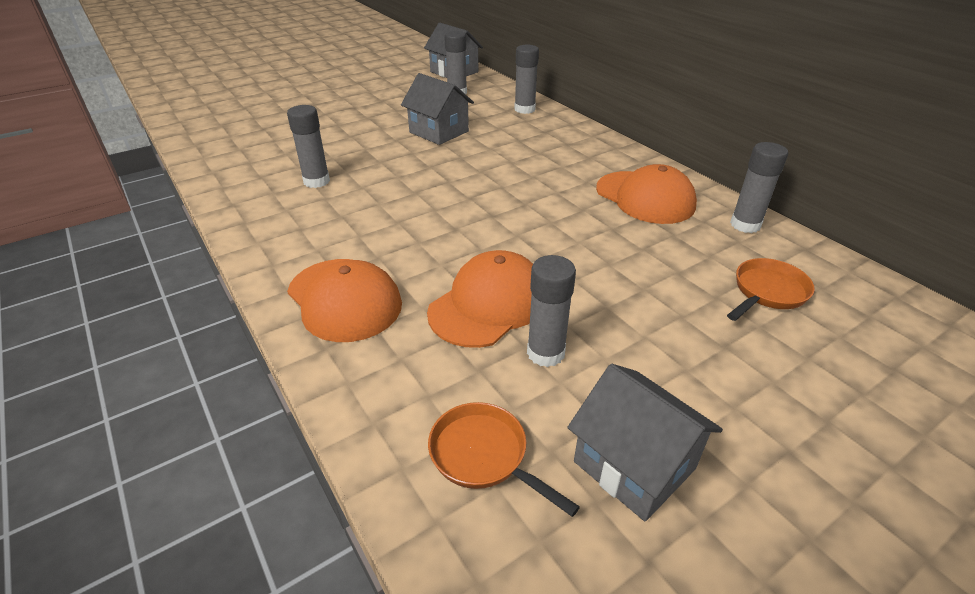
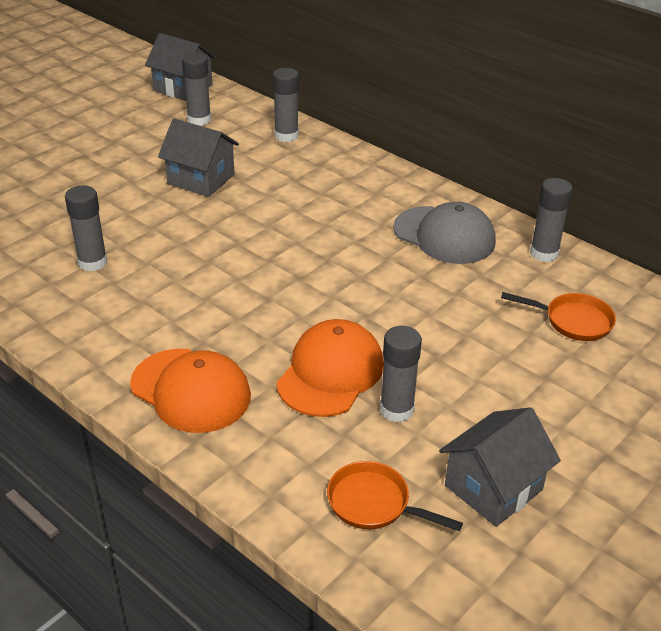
camera: 15 degrees left, 0 degrees up
(634, 465) = (493, 488): grey house -> grey house turned 75 degrees counterclockwise
(645, 197) = (444, 235): orange cap -> grey cap
(767, 292) = (573, 321): orange pan -> orange pan turned 75 degrees clockwise

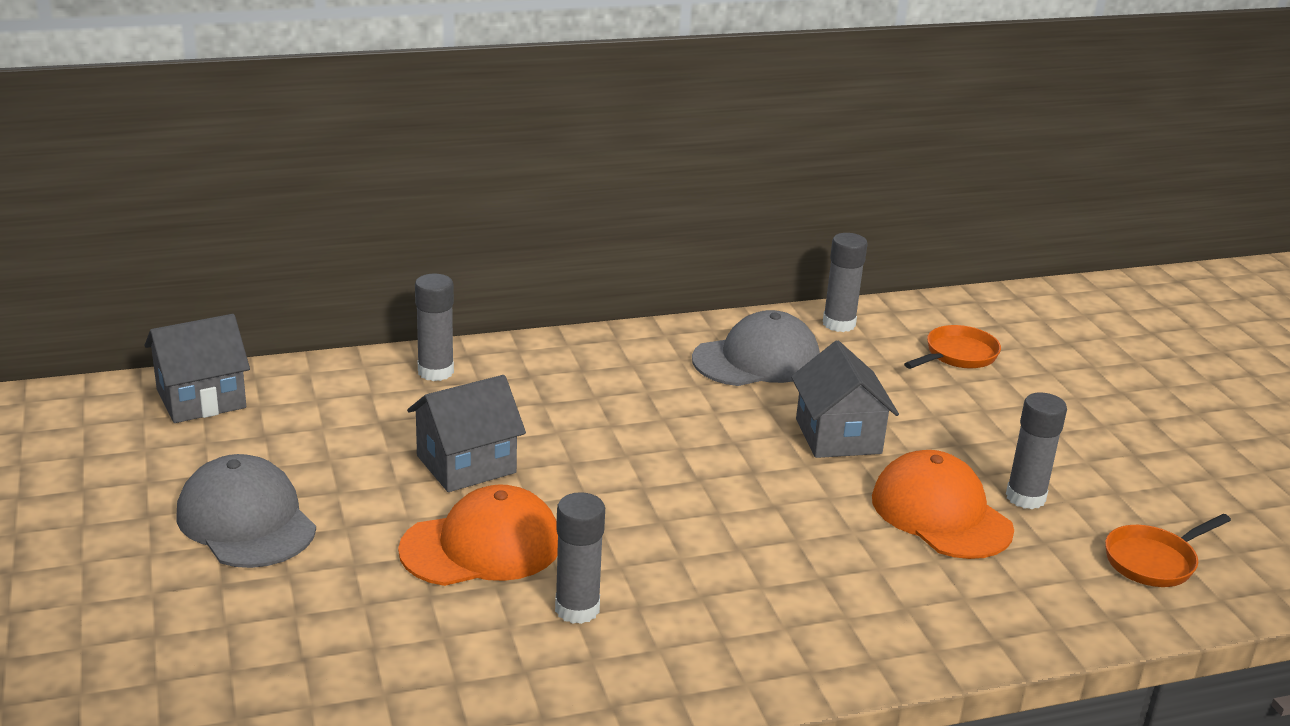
camera: 60 degrees left, 10 degrees down
(88, 141) = (246, 521): none -> grey cap
(191, 390) = (907, 614): orange cap -> orange cap (481, 546)
(199, 120) = (310, 416): grey glue stick -> none
(493, 488) = (1164, 490): grey house -> grey house (838, 436)

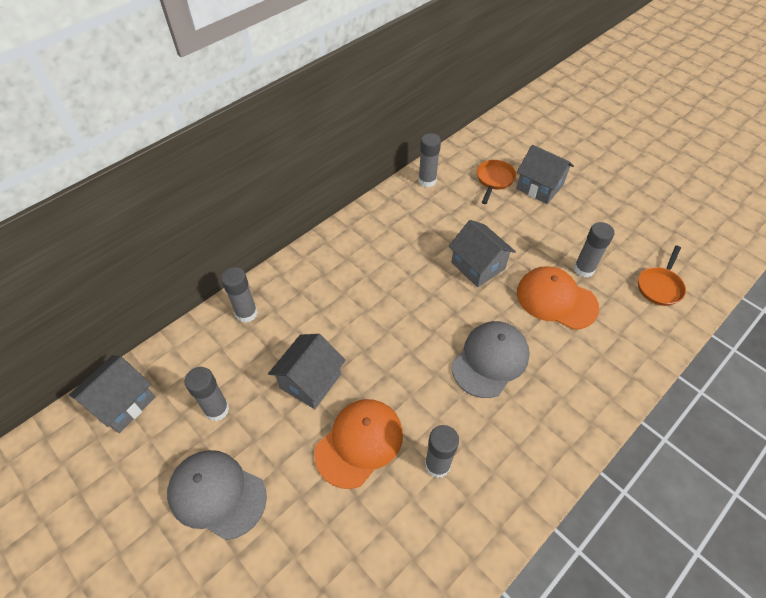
camera: 25 degrees left, 25 degrees up
(314, 446) = (217, 409): none -> grey glue stick
(756, 360) = (405, 226): grey cap -> grey cap (490, 360)
(1033, 386) = (539, 187): none -> grey house

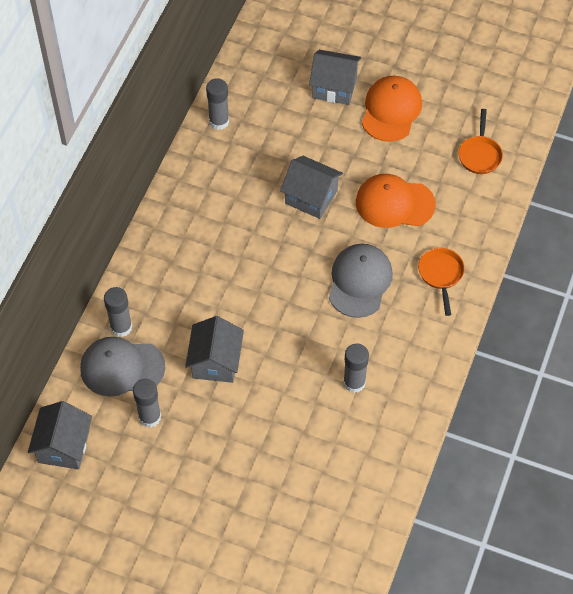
camera: 25 degrees left, 5 degrees up
(217, 494) = (192, 476): grey cap -> grey cap (122, 368)
(359, 443) = (284, 392): orange cap -> orange cap (391, 110)
(494, 180) = (286, 95): orange pan -> orange pan (441, 275)
(584, 269) = (408, 163): grey glue stick -> none

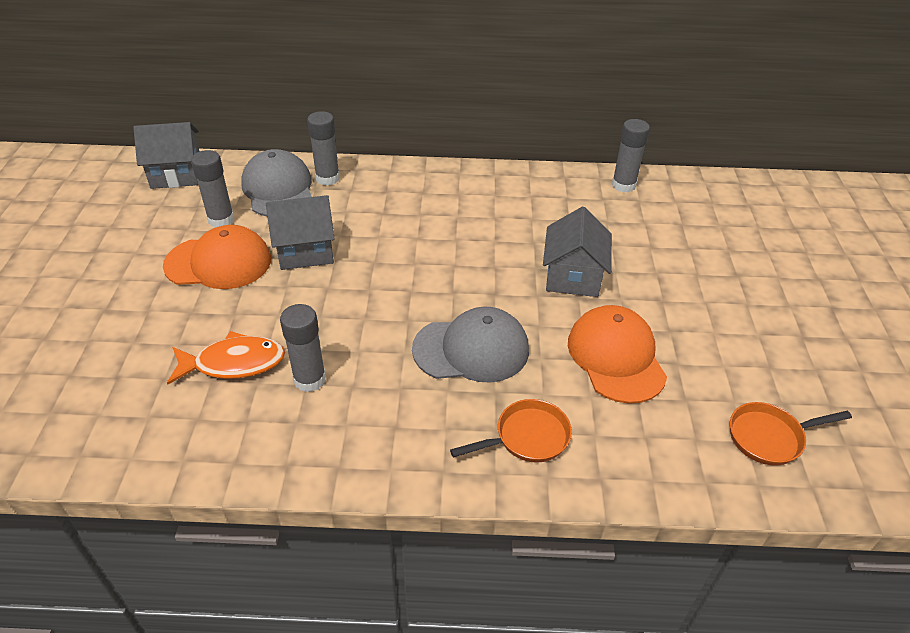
camera: 70 degrees right, 15 degrees down
(323, 426) = (234, 363): none -> orange fish
(334, 87) = (748, 261): grey house -> none
(391, 110) = (760, 320): orange cap -> orange cap (218, 262)

